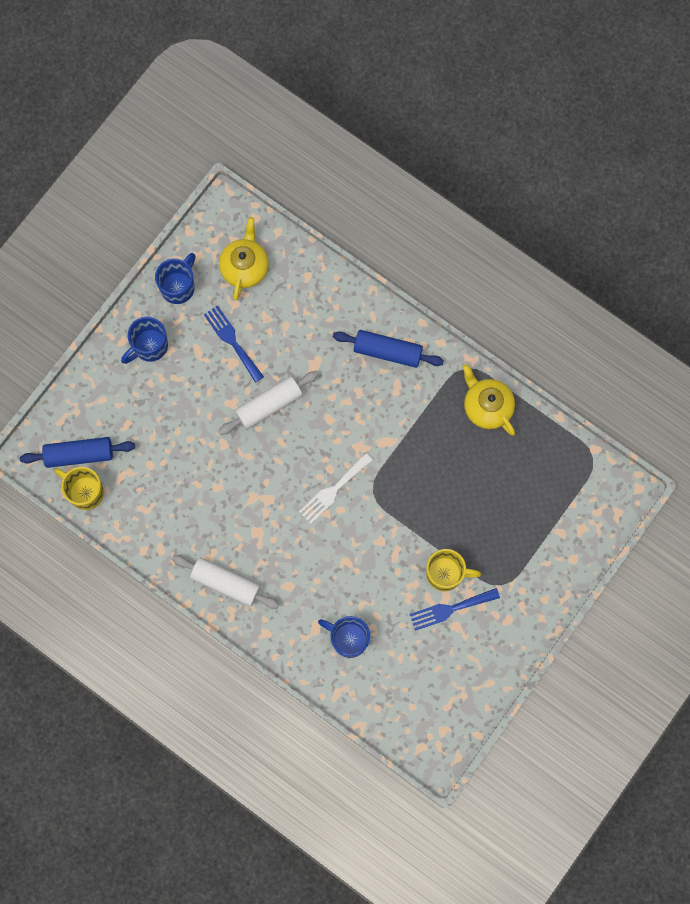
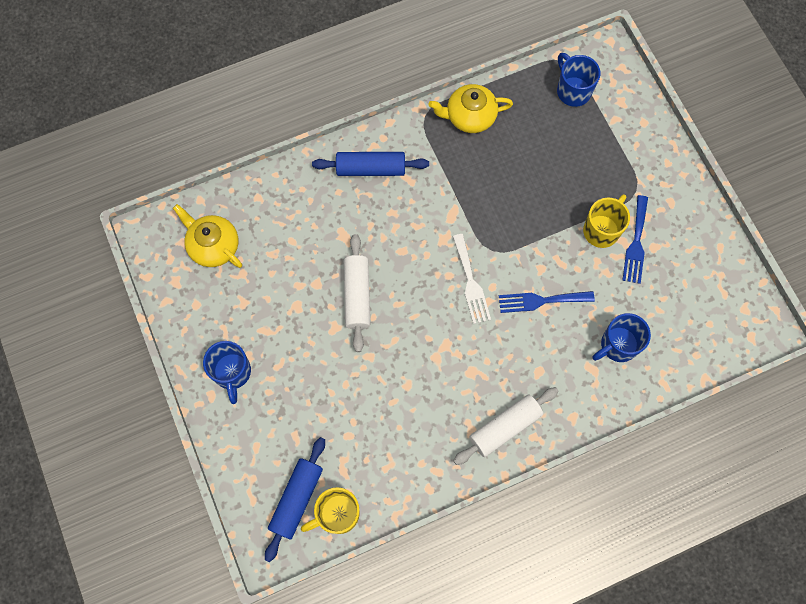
camera: 60 degrees left, 5 degrees down
(178, 286) = (192, 314): blue mug -> blue mug (572, 90)
(232, 341) = (276, 295): blue fork -> blue fork (541, 301)
(387, 352) = (371, 169): blue rolling pin -> blue rolling pin turned 45 degrees clockwise

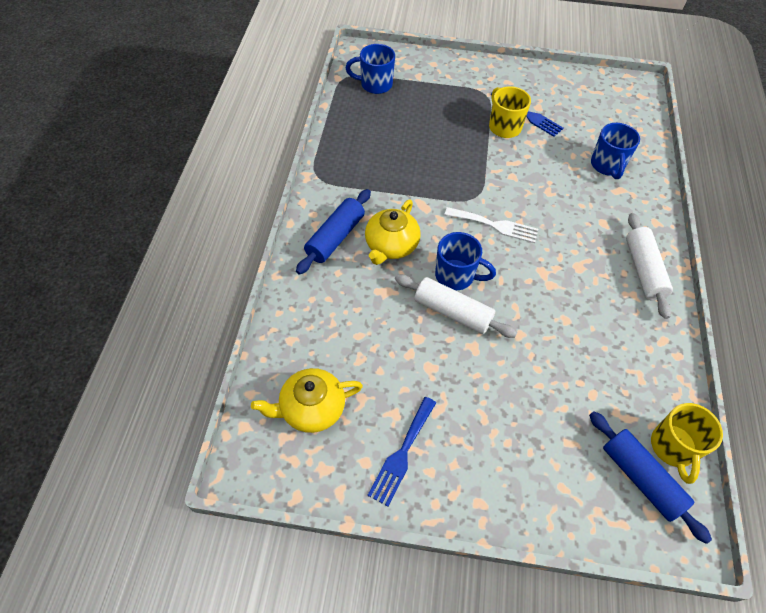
camera: 60 degrees left, 15 degrees down
(232, 373) = (466, 467): blue mug -> blue mug (456, 276)
(469, 116) = (344, 150): yellow teapot -> yellow teapot (391, 246)
(541, 301) = (541, 190): blue fork -> blue fork (402, 454)

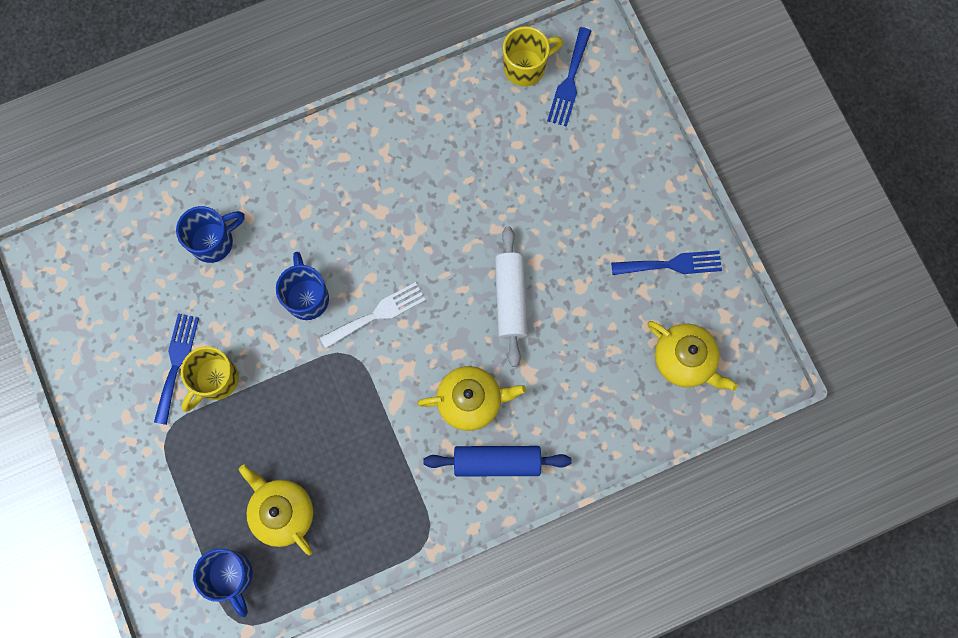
camera: 120 degrees left, 20 degrees up
(394, 120) = (282, 512): none -> yellow teapot
(456, 276) = (467, 318): blue mug -> blue mug (307, 297)
(495, 225) = (377, 314): white fork -> white fork turned 75 degrees clockwise
(640, 478) = (569, 81): blue rolling pin -> blue fork
(643, 270) = (347, 152): white rolling pin -> none

